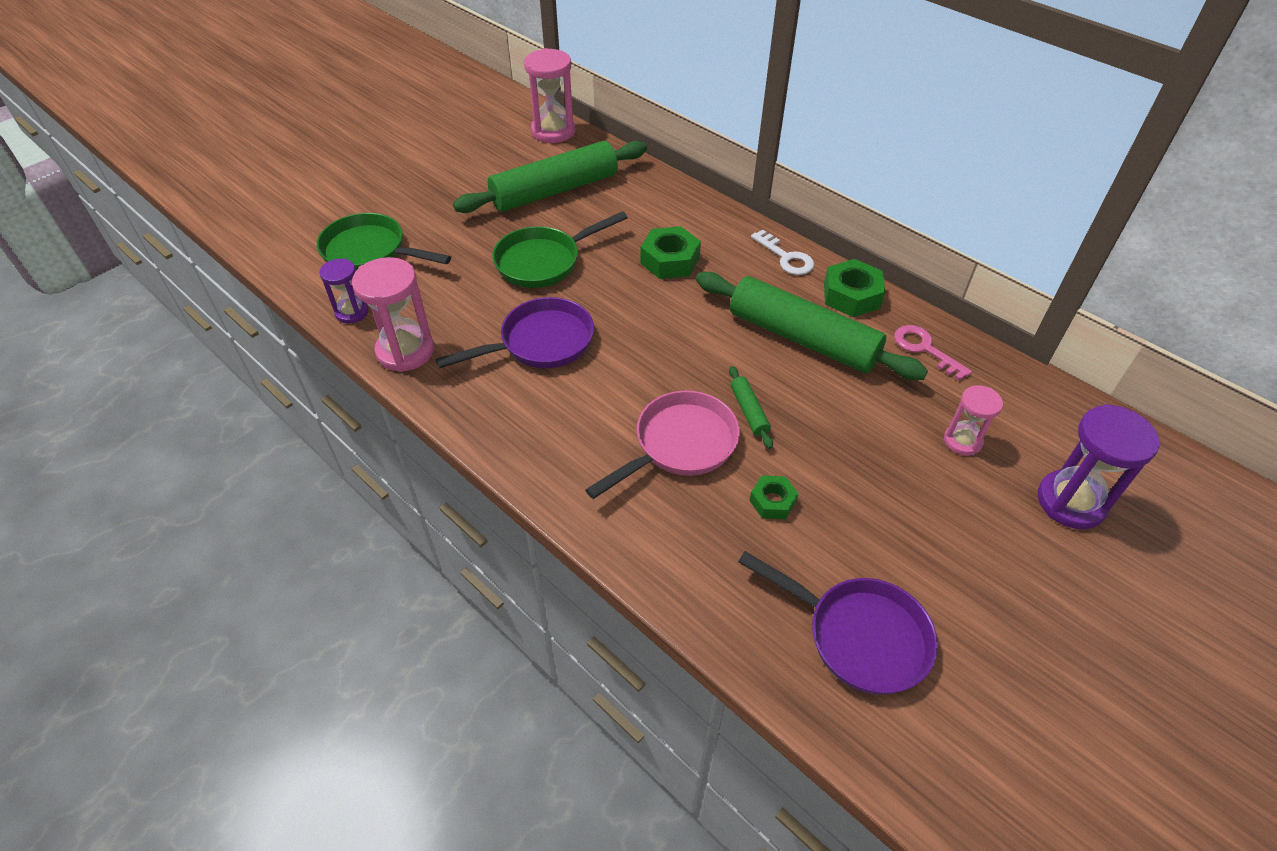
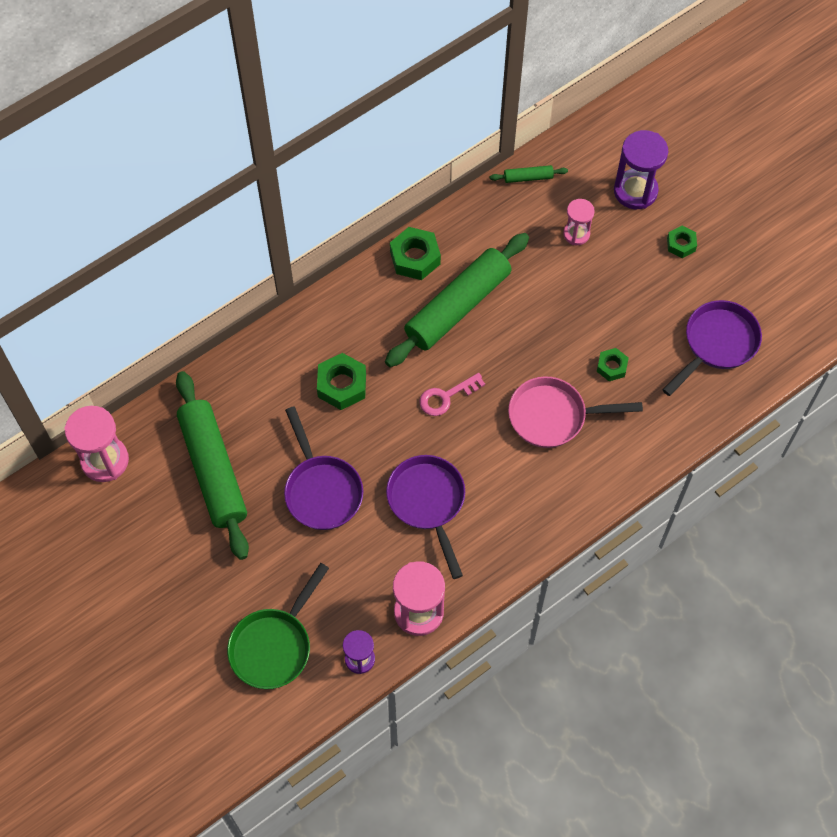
camera: 80 degrees left, 15 degrees up
(544, 261) = (321, 490): green pan -> purple pan
(679, 445) = (553, 416): pink pan -> pink pan turned 60 degrees counterclockwise
(749, 411) = (528, 362): green rolling pin -> green rolling pin (528, 177)
(786, 257) = (357, 293): white key -> none
(924, 349) = (484, 226): pink key -> pink key (446, 397)
(1012, 569) = (681, 244): none -> green nut

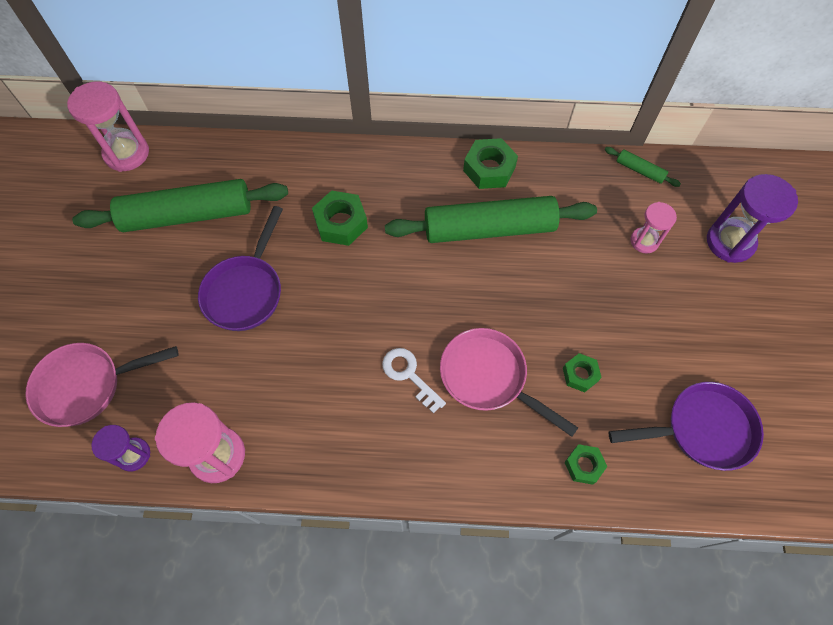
camera: 40 degrees right, 0 degrees up
(213, 470) = (188, 215): green rolling pin -> green rolling pin turned 60 degrees clockwise
(274, 645) = (87, 385): green pan -> pink pan
(428, 503) = (315, 367): purple pan -> none
(446, 397) = (412, 292): pink key -> none
(498, 457) = (409, 375): none -> white key
(681, 244) = (738, 315): green nut -> green nut (584, 465)

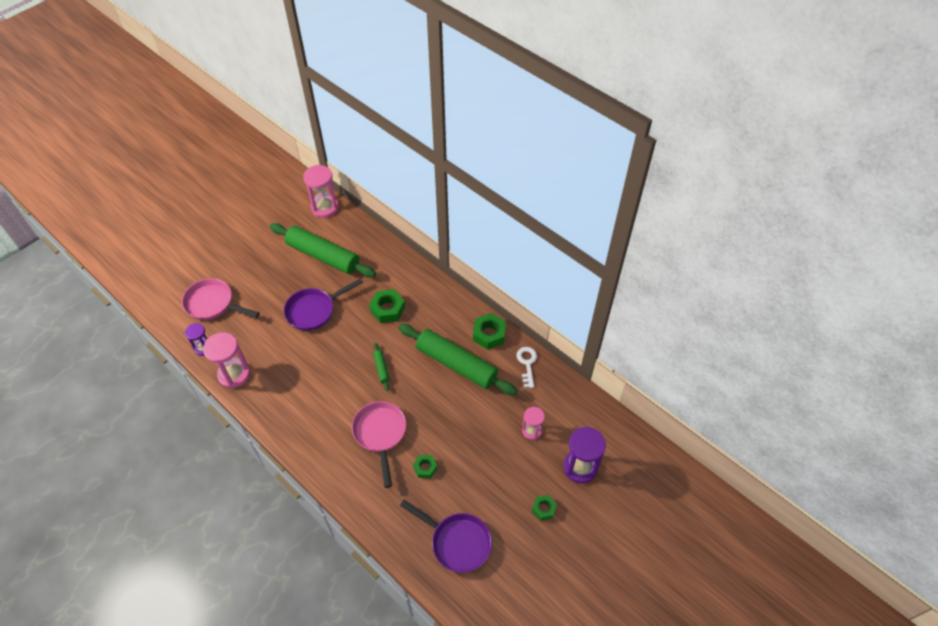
camera: 40 degrees right, 10 degrees down
(409, 375) = (346, 404): white key -> white key (527, 363)
(584, 465) = (381, 509): green nut -> green nut (543, 509)
(639, 170) = (571, 393): green rolling pin -> green rolling pin (381, 368)

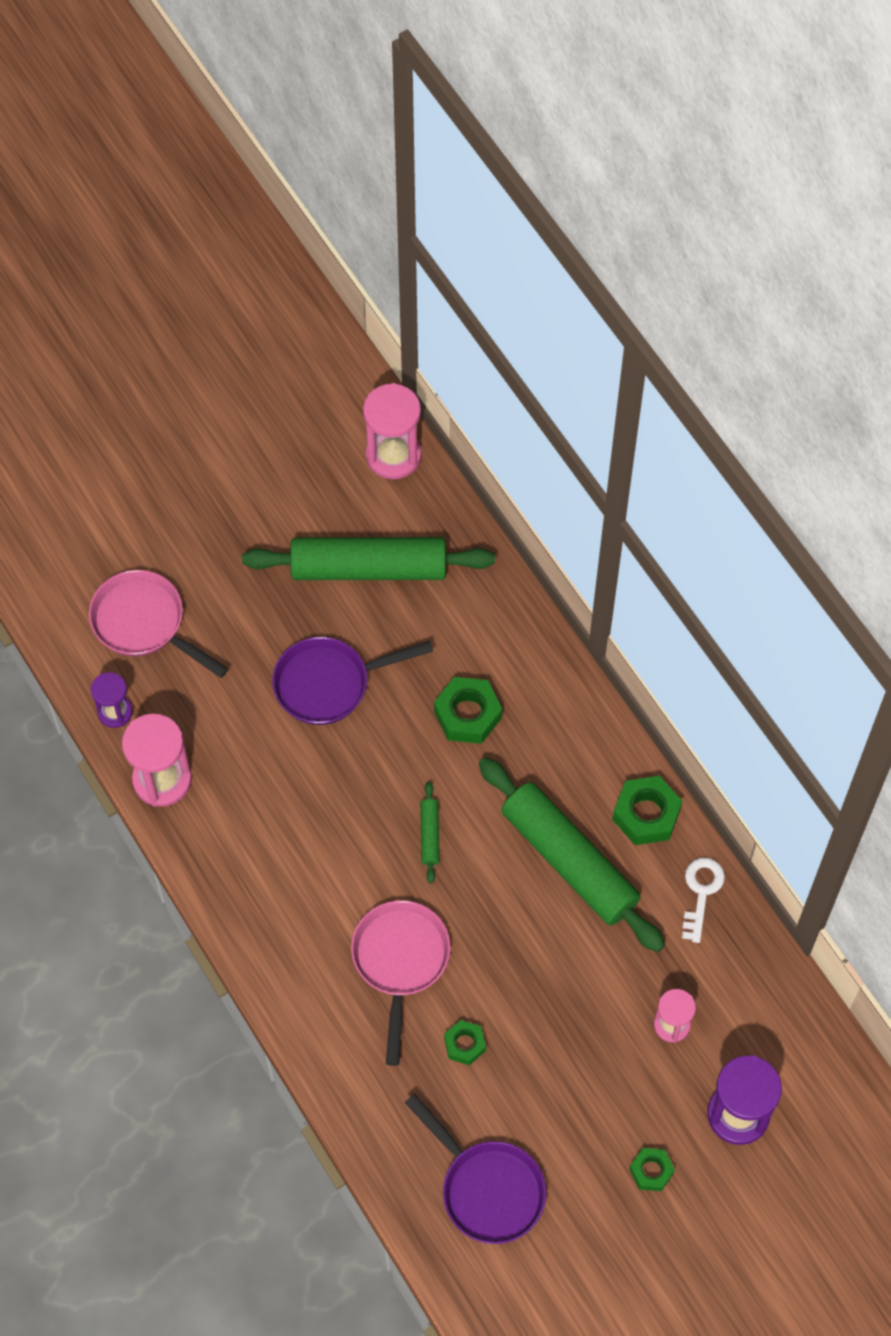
camera: 15 degrees right, 10 degrees up
(323, 256) = (369, 568): green rolling pin -> green rolling pin turned 45 degrees counterclockwise

